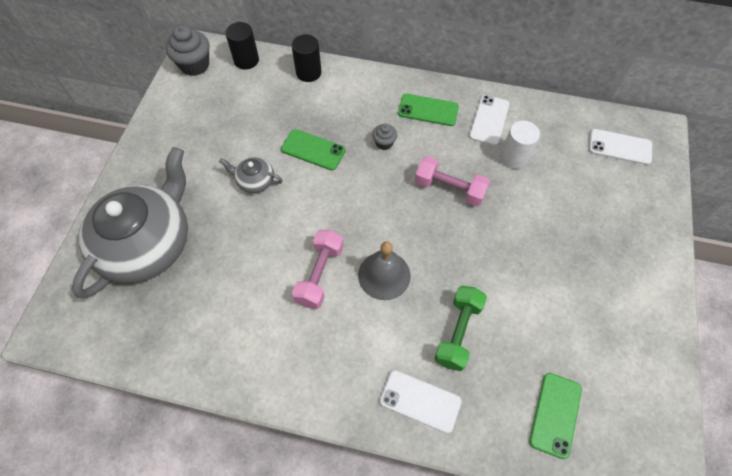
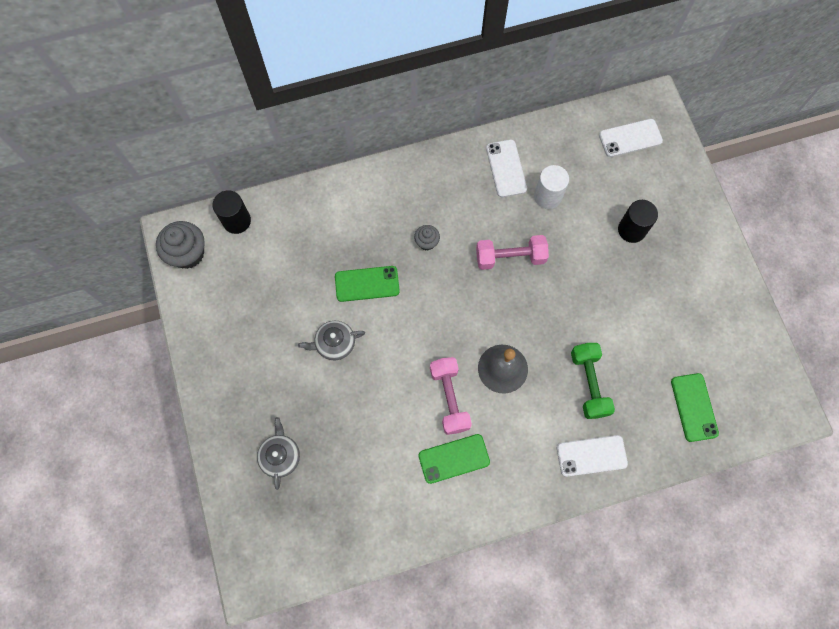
camera: 30 degrees left, 10 degrees up
(148, 243) = (280, 456): grey teapot -> grey teapot, size x0.42
(308, 72) = (308, 203): black cylinder -> black cylinder (631, 230)
(428, 110) = (446, 186): green phone -> green phone (454, 458)

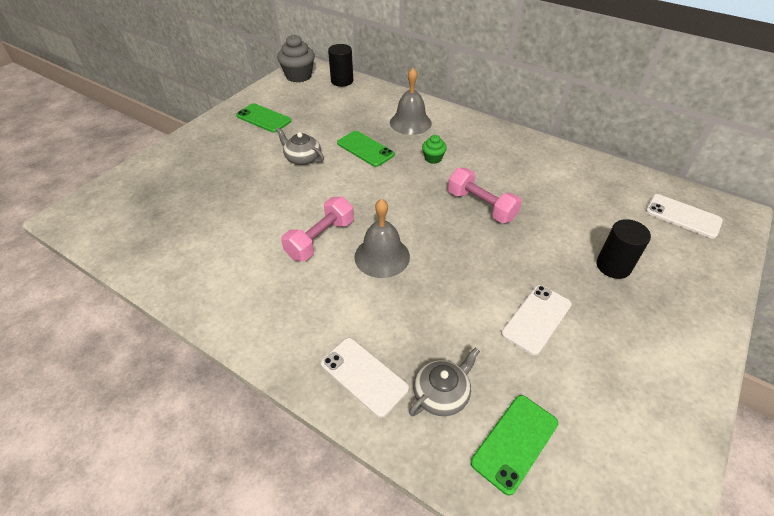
camera: 50 degrees right, 25 degrees down
(280, 456) = (187, 178): grey teapot -> grey teapot (441, 394)
(362, 217) = (410, 122): none -> grey bell
(426, 242) = (433, 158): grey cupcake -> green cupcake
(454, 458) = (267, 272): green phone -> green phone (263, 118)
(506, 168) = (545, 164): white phone -> white phone (536, 319)
(547, 196) = (559, 198): white cylinder -> none
(589, 383) = (435, 326): green dumbbell -> none

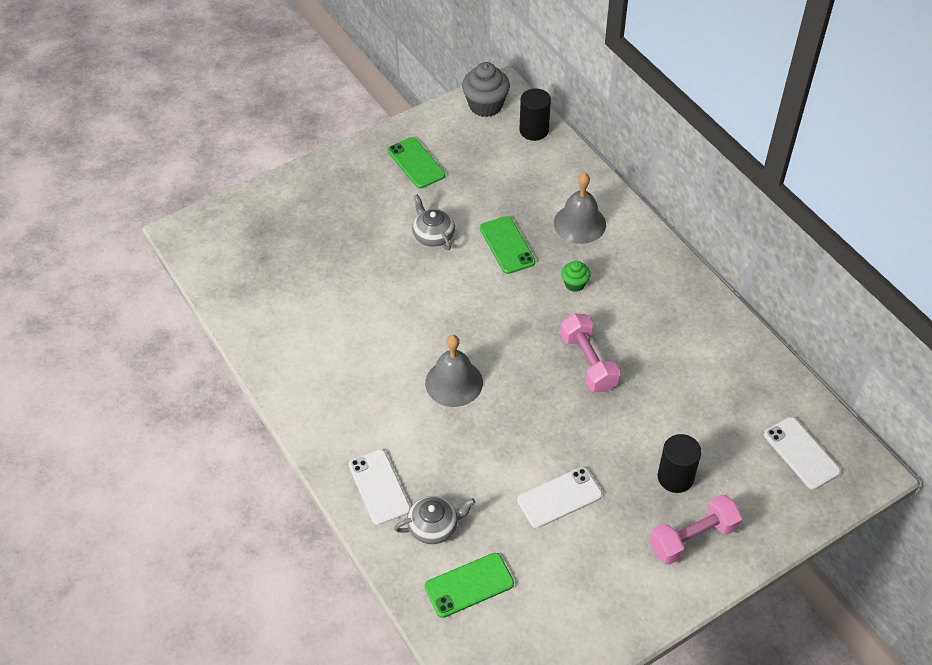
camera: 25 degrees right, 5 degrees up
(320, 239) = (405, 342): pink dumbbell -> pink dumbbell (693, 538)

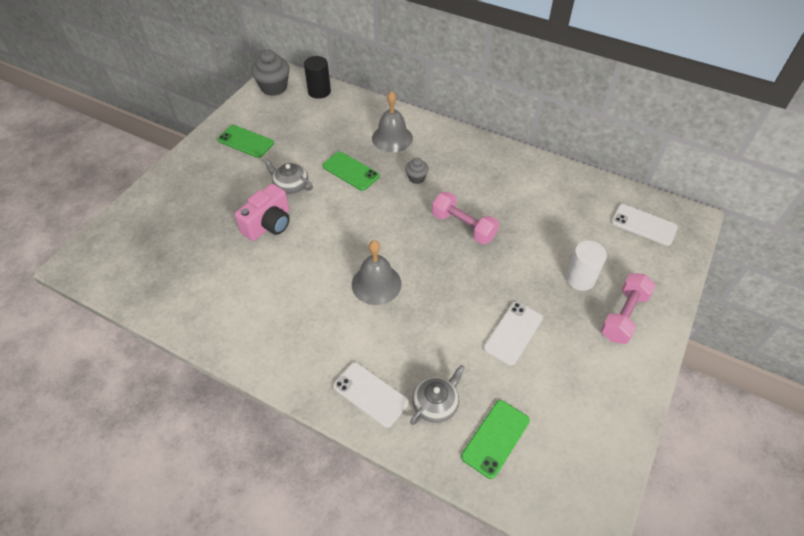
camera: 30 degrees left, 0 degrees up
(385, 270) = (269, 224): none -> pink camera
(574, 284) = (416, 178): green cupcake -> grey cupcake
(675, 477) = (580, 279): black cylinder -> white cylinder

